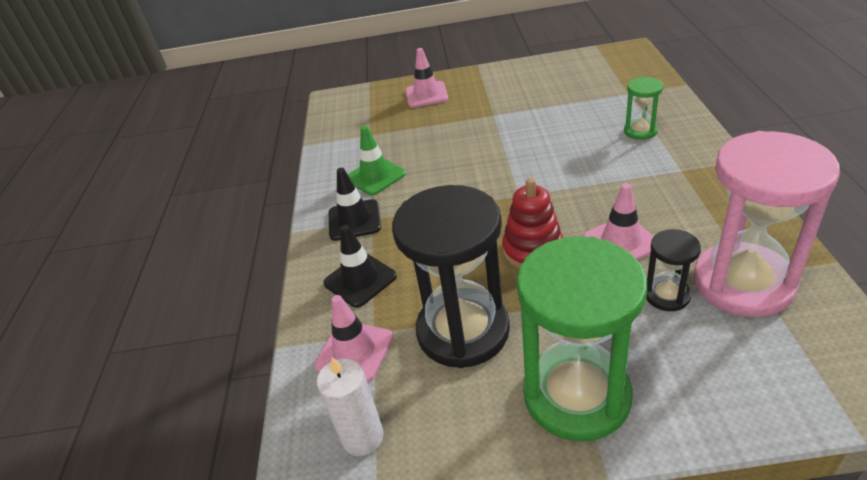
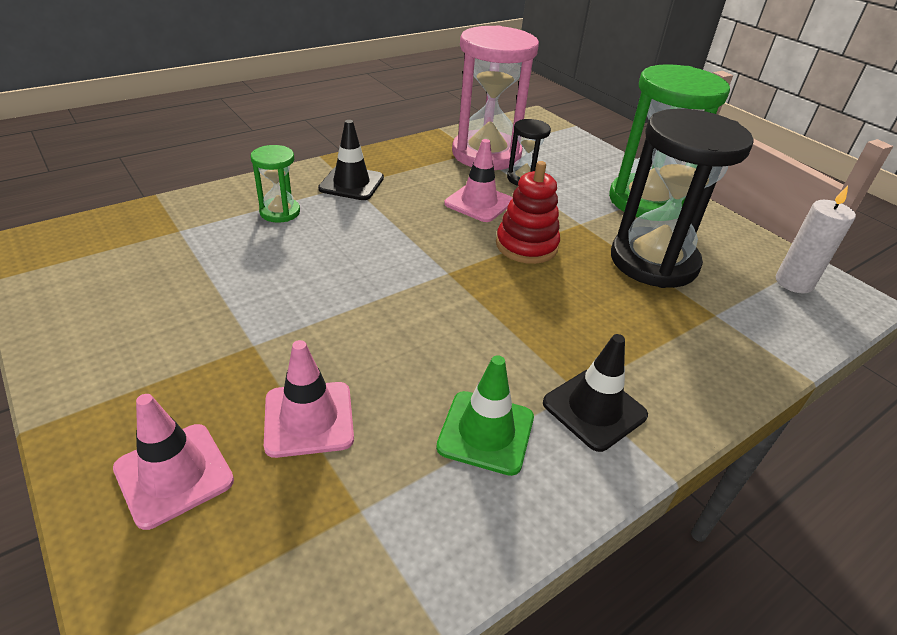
camera: 130 degrees left, 0 degrees up
(354, 351) = (745, 318): pink traffic cone -> pink traffic cone (309, 419)
(360, 280) = (674, 354): black traffic cone -> black traffic cone (351, 183)

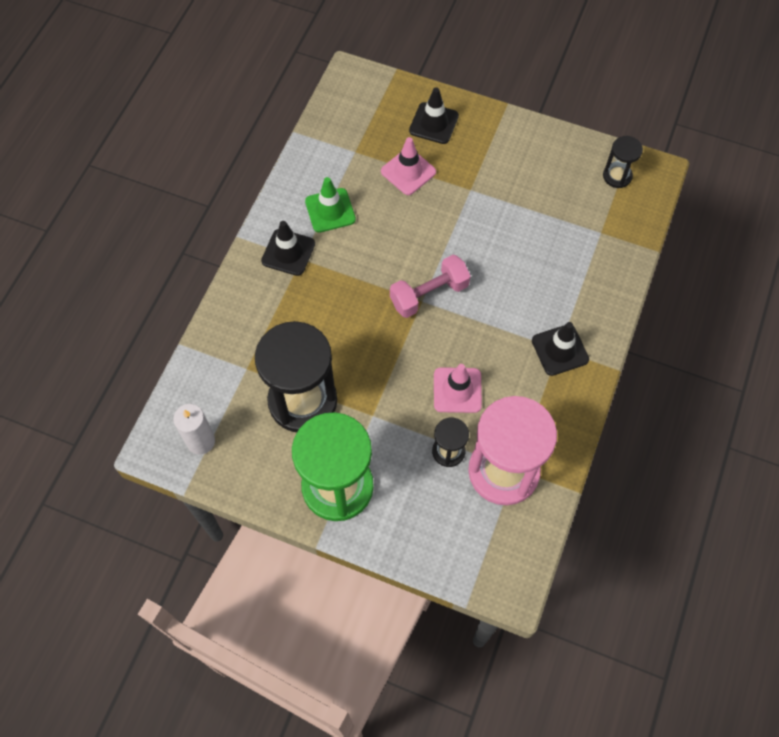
camera: 150 degrees right, 25 degrees up
(70, 262) = (617, 176): none -> black hourglass
(174, 474) = (434, 123): pink traffic cone -> black traffic cone
(280, 212) = (568, 286): green hourglass -> none
(433, 273) = (429, 294): none -> pink dumbbell
(526, 245) = (393, 360): red stacking toy -> none

